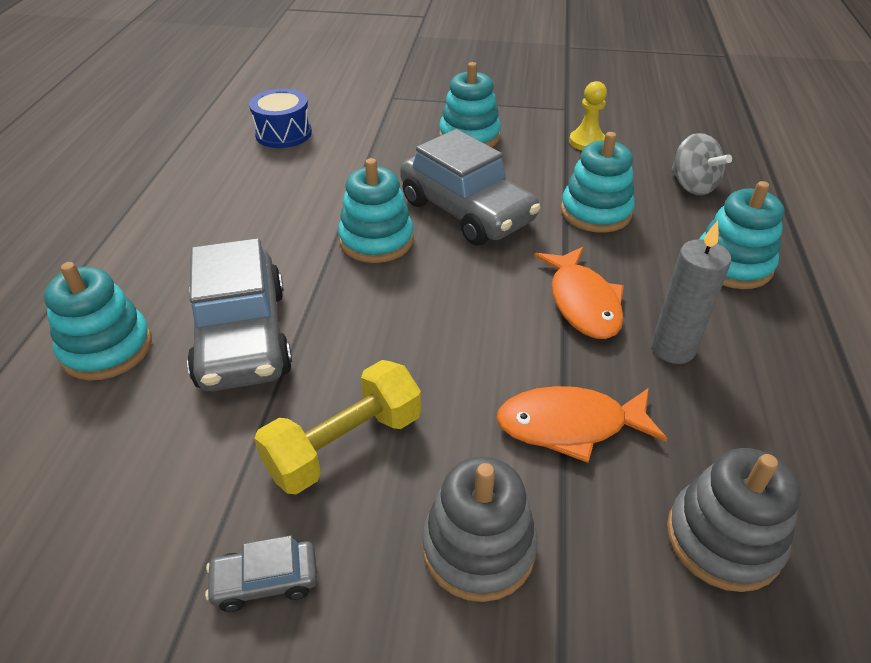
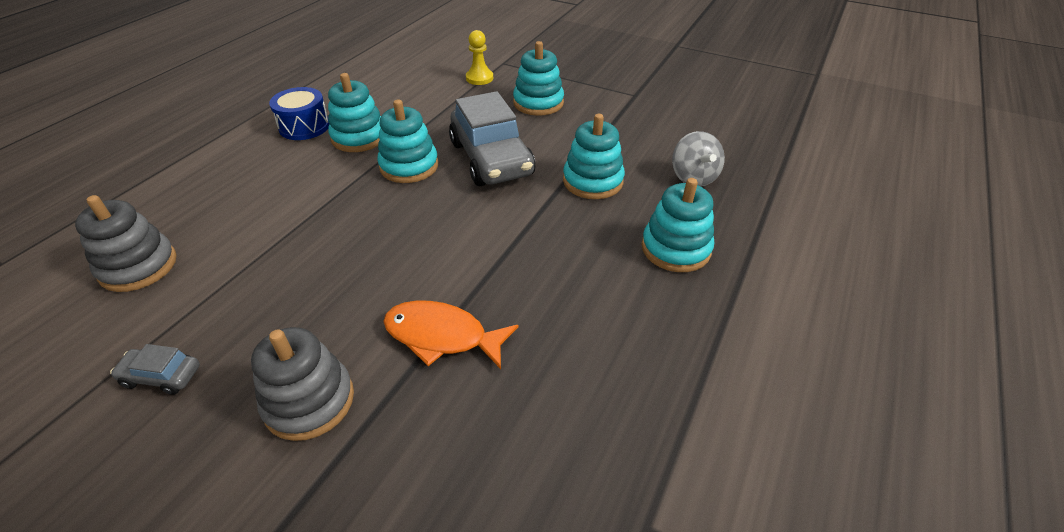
camera: 20 degrees right, 0 degrees up
(107, 348) = (183, 198): turquoise stacking toy -> turquoise stacking toy (359, 137)
(242, 337) = (269, 212): grey car -> none
(283, 133) = (404, 76): blue drum -> blue drum (304, 126)
(344, 445) = (277, 303): yellow dumbbell -> none
(582, 302) = (526, 248): orange fish -> none
(587, 142) = (630, 124): yellow pawn -> yellow pawn (479, 78)
(673, 349) = (569, 302): grey candle -> none
(723, 539) = (490, 457): grey stacking toy -> grey stacking toy (138, 266)

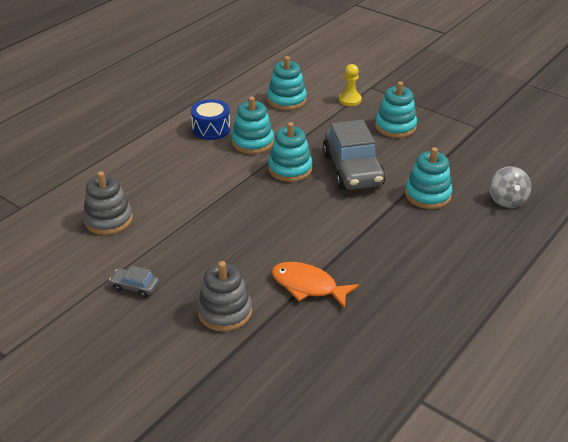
camera: 10 degrees right, 5 degrees down
(675, 249) = (479, 250): turquoise stacking toy -> turquoise stacking toy (286, 100)

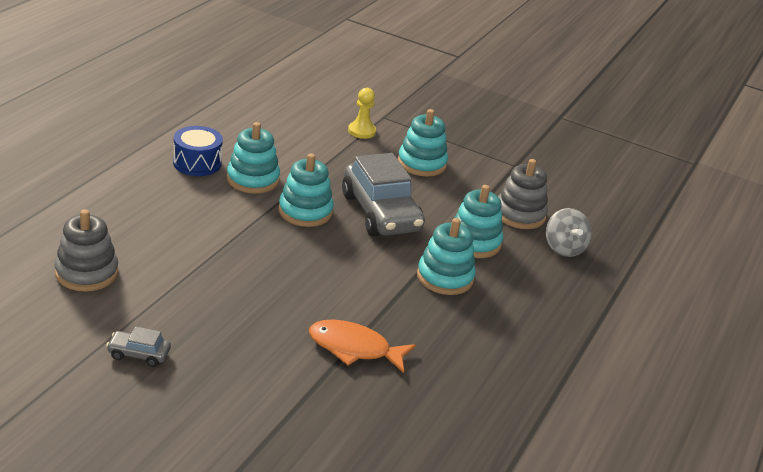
camera: 15 degrees left, 5 degrees down
(225, 312) = (259, 381): grey stacking toy -> grey stacking toy (519, 214)
(286, 100) = (285, 130): turquoise stacking toy -> turquoise stacking toy (445, 277)

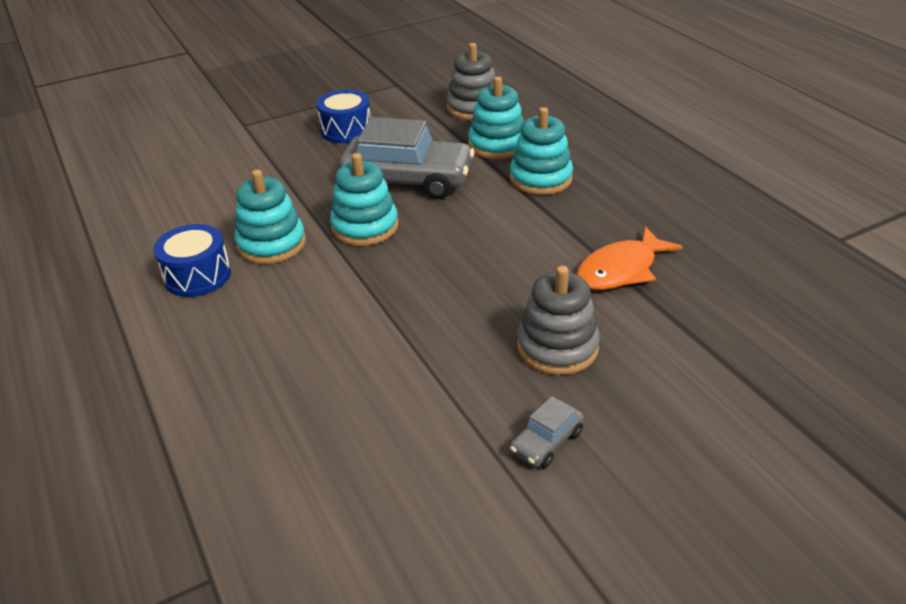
camera: 50 degrees left, 5 degrees up
(86, 273) = (347, 444): grey stacking toy -> grey stacking toy (557, 347)
(361, 131) = (255, 145): yellow pawn -> none
(421, 163) = (346, 130): turquoise stacking toy -> blue drum
(564, 248) = (540, 104): grey spinning top -> none

